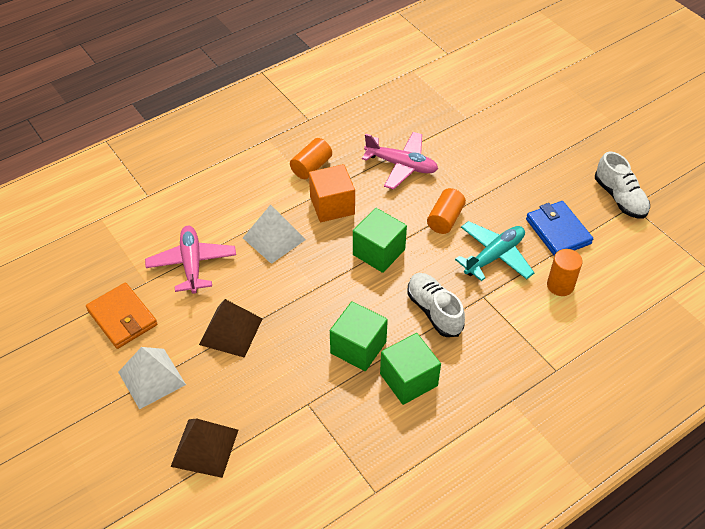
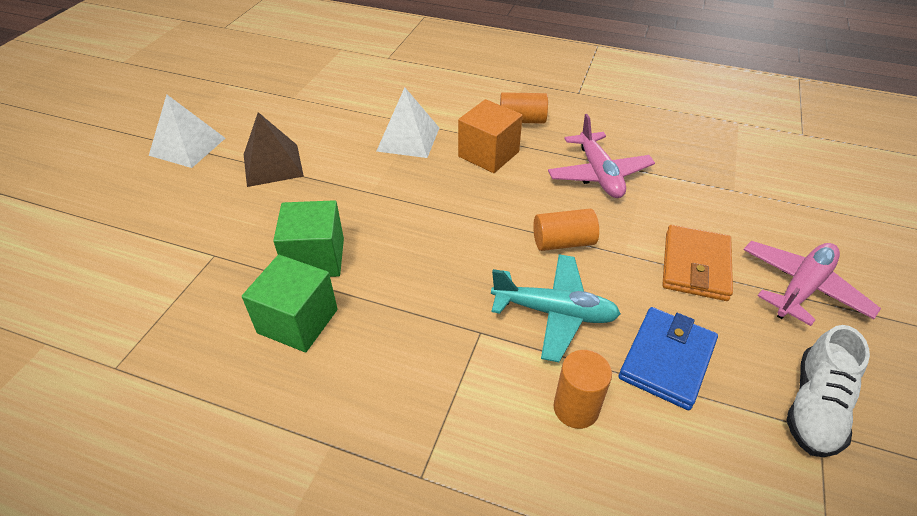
camera: 55 degrees right, 5 degrees down
(122, 318) = (244, 103): orange wallet -> orange wallet (695, 266)
(192, 264) = (334, 110): pink plane -> pink plane (802, 288)
(204, 448) = (121, 212): brown pyramid -> none
(379, 252) = (461, 213): green cube -> none
(434, 311) = (417, 296): white shoe -> none

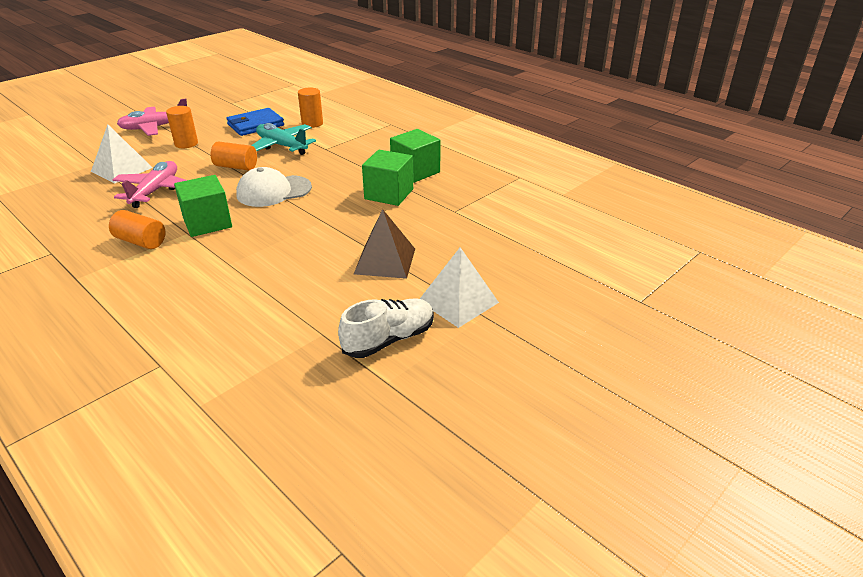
camera: 155 degrees left, 10 degrees down
(408, 139) = (253, 252): white pyramid -> white pyramid (122, 169)
(467, 216) = (273, 191): none -> white cap
(488, 154) = (207, 223): orange cube -> green cube
(695, 266) = (186, 144): orange wallet -> orange cylinder
(815, 407) = (222, 106): white shoe -> white shoe (389, 339)

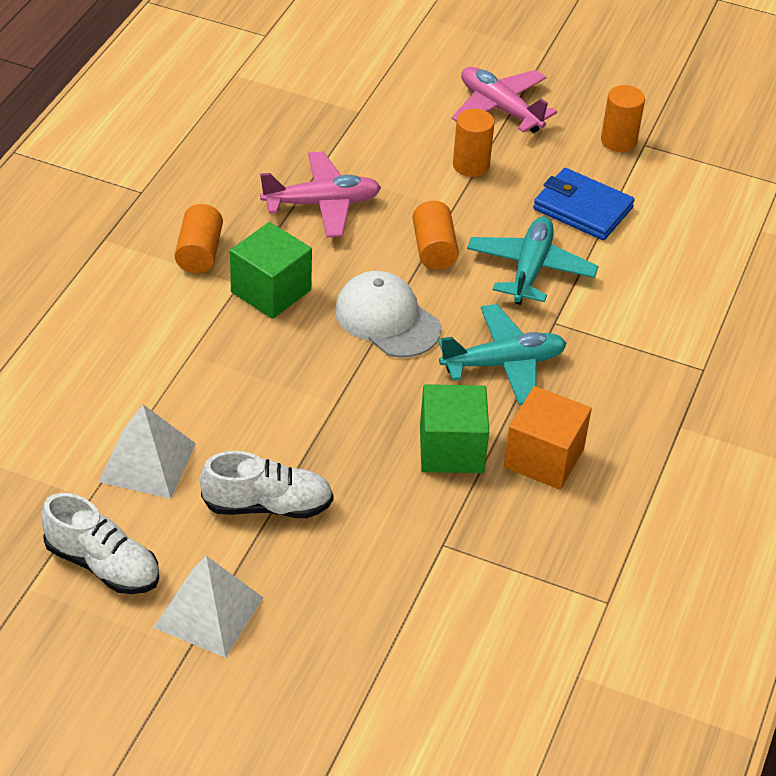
camera: 65 degrees right, 10 degrees up
(122, 169) = (359, 143): white pyramid -> white pyramid (147, 462)
(312, 123) = (634, 271): orange cylinder -> orange cylinder (618, 141)
(341, 167) = (503, 364): none -> turquoise plane
(385, 261) = (267, 505): brown pyramid -> white shoe
(415, 171) = (543, 458): green cube -> orange cube

